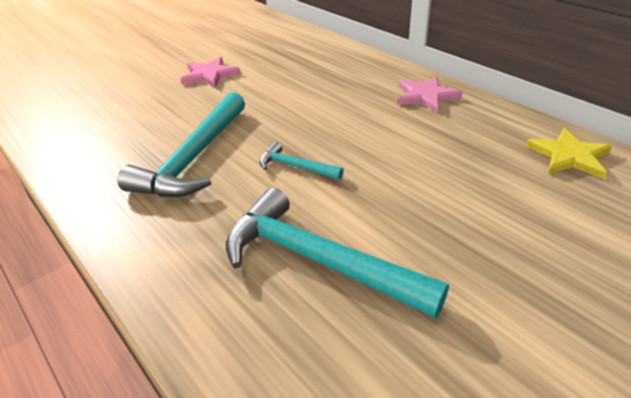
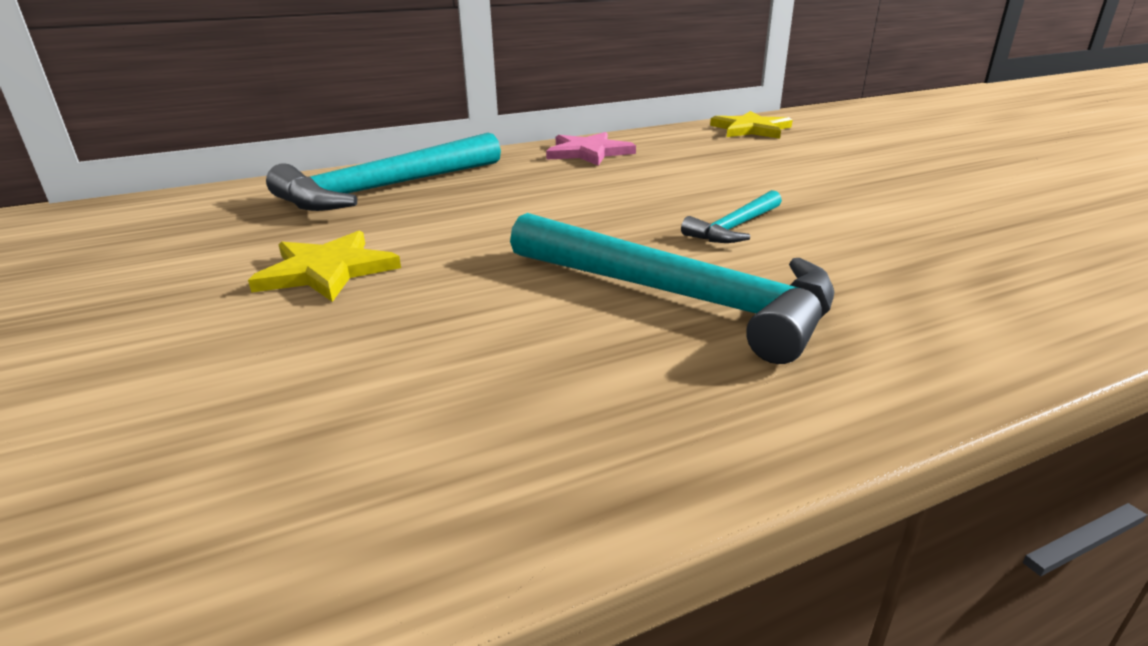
camera: 75 degrees left, 10 degrees down
(209, 75) = (327, 270): pink star -> yellow star
(318, 260) = (947, 233): turquoise hammer -> turquoise hammer (385, 189)

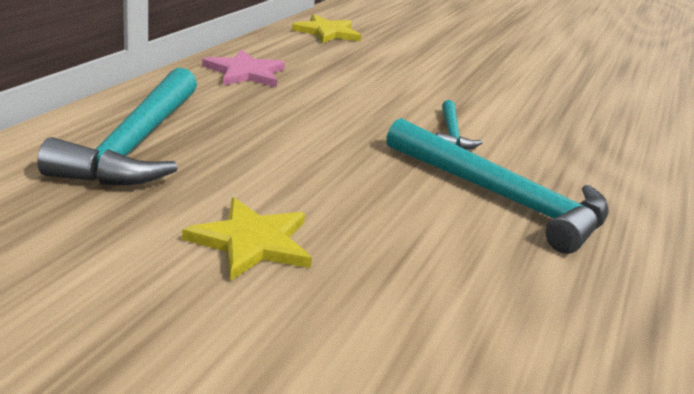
camera: 45 degrees left, 0 degrees up
(678, 297) = (501, 198): turquoise hammer -> turquoise hammer turned 45 degrees clockwise

